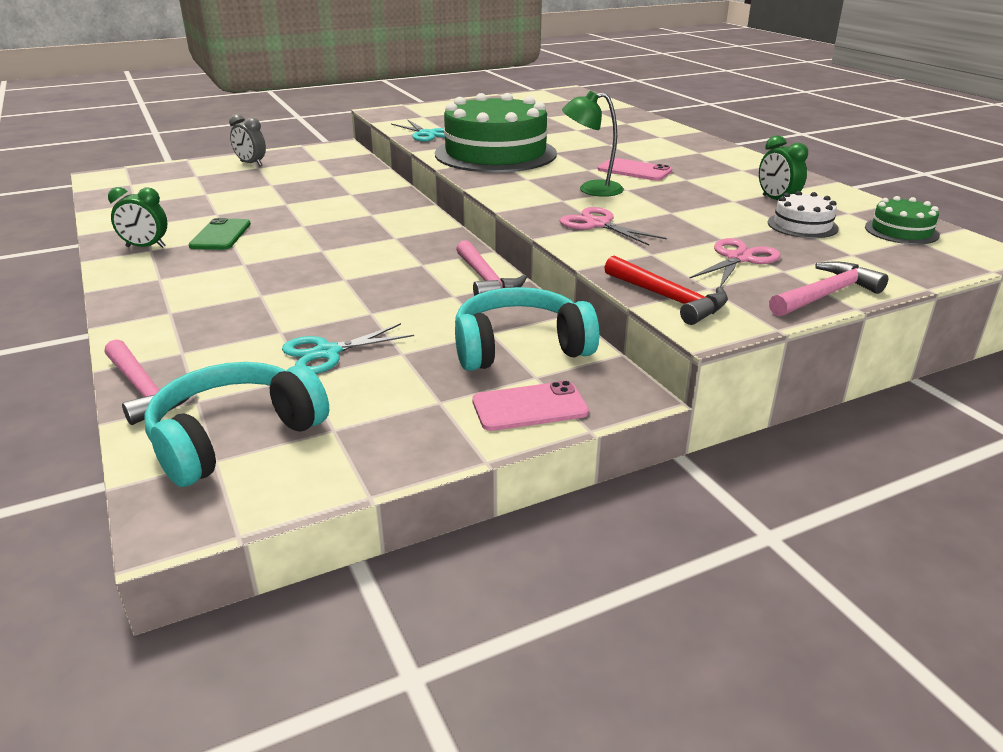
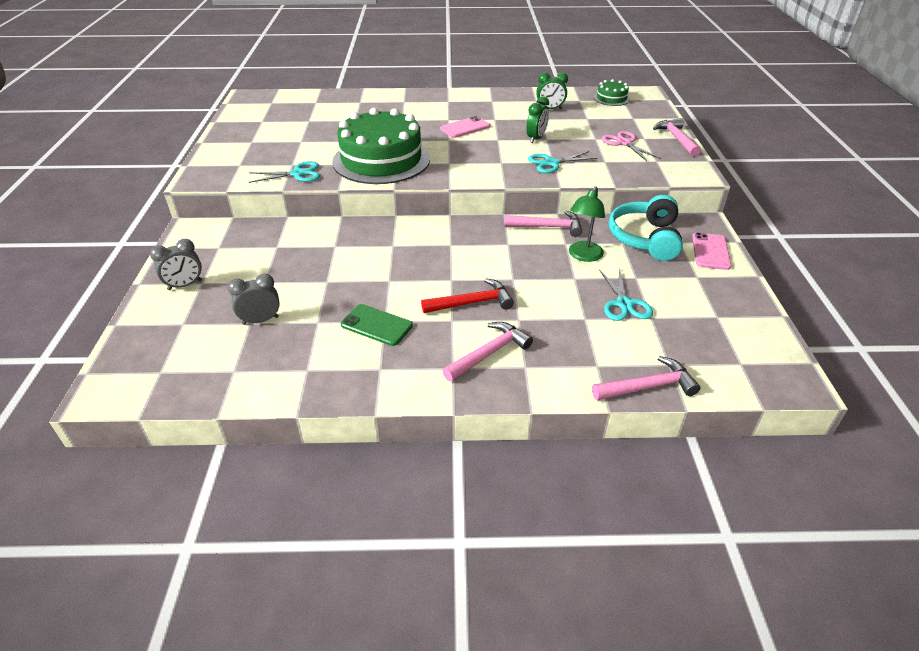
camera: 65 degrees left, 10 degrees up
(145, 247) = (371, 371): green clock -> green clock (536, 138)
(189, 291) = (489, 353): none -> pink hammer
(210, 195) = (260, 320): none -> grey clock
(234, 437) = (717, 353): turquoise headphones -> none
(591, 189) = (489, 149): green lamp -> green lamp (583, 256)
(598, 224) = (551, 163): pink scissors -> turquoise scissors
(668, 299) = (665, 174): red hammer -> red hammer (472, 303)
(802, 225) = (589, 115): white cake -> none

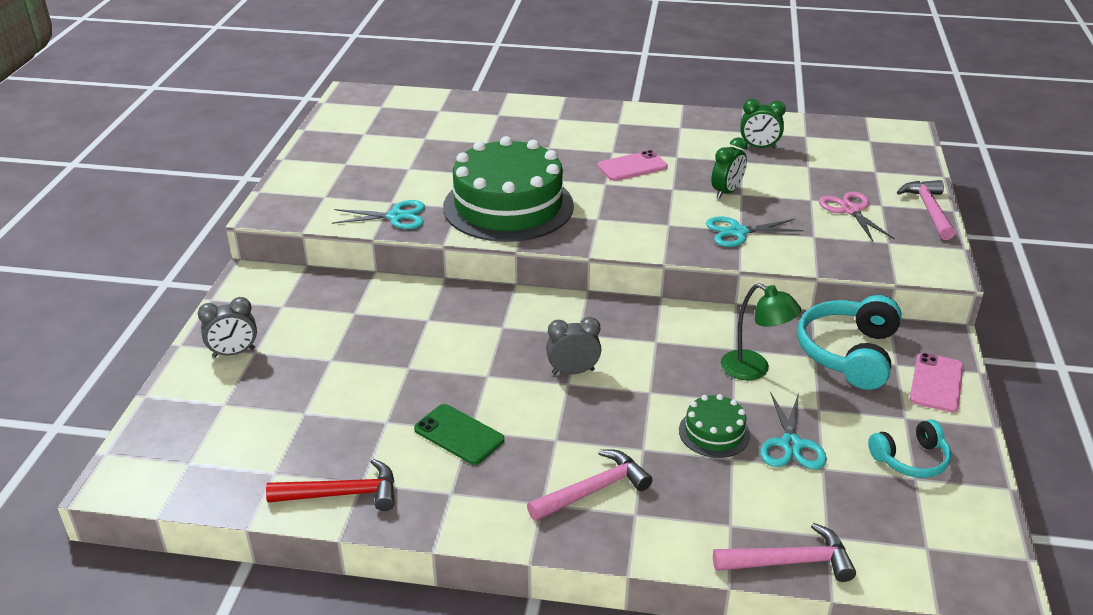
camera: 10 degrees right, 5 degrees down
(260, 320) = (317, 411): grey clock -> grey clock (573, 371)
(472, 303) = (588, 419): red hammer -> red hammer (342, 494)
(548, 227) = (717, 322): pink hammer -> none
(583, 256) = (754, 369): green lamp -> green lamp turned 90 degrees counterclockwise
(611, 98) = (853, 137): green cake -> green cake (714, 432)
(710, 304) = (910, 459): none -> turquoise headphones

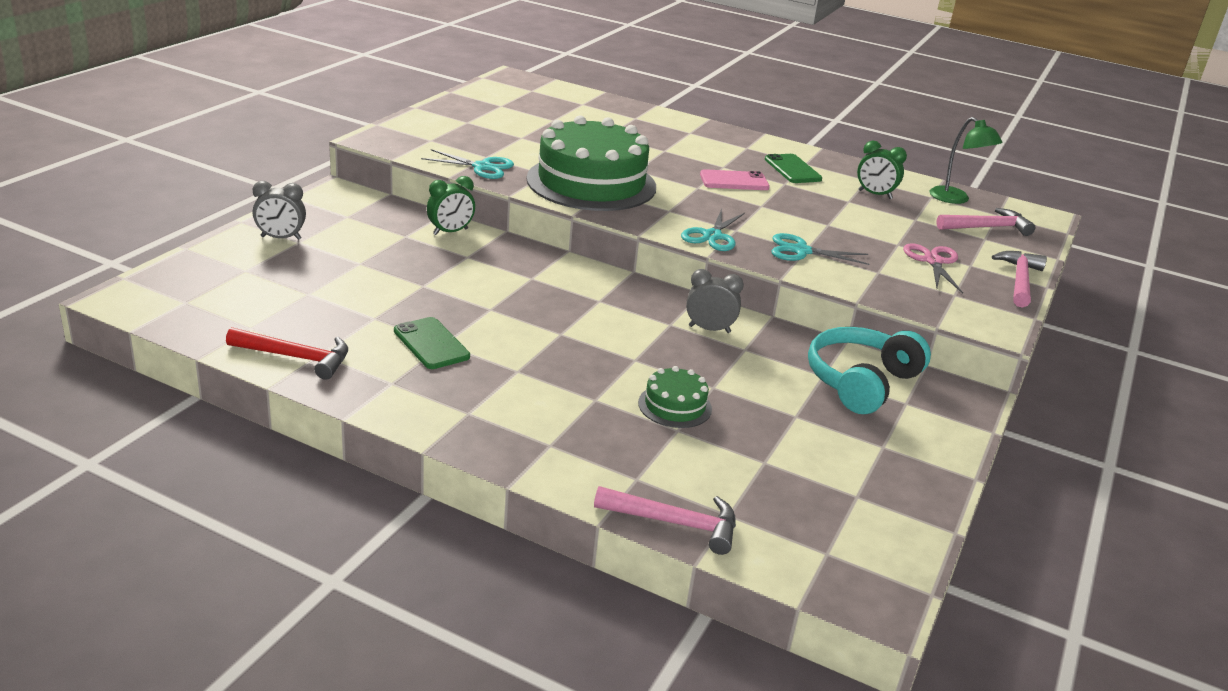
camera: 15 degrees right, 5 degrees down
(573, 371) = (572, 326): grey clock -> grey clock (709, 329)
(593, 490) = (524, 416): pink hammer -> pink hammer (987, 227)
(673, 138) = (792, 169): none -> green phone
(726, 192) = (814, 220): green clock -> green clock (450, 232)
(754, 369) = (752, 369): green lamp -> green lamp (955, 199)
(791, 445) = (745, 435): turquoise scissors -> turquoise scissors (712, 236)
(910, 459) = (863, 480): turquoise headphones -> none
(936, 383) = (938, 428): pink phone -> none

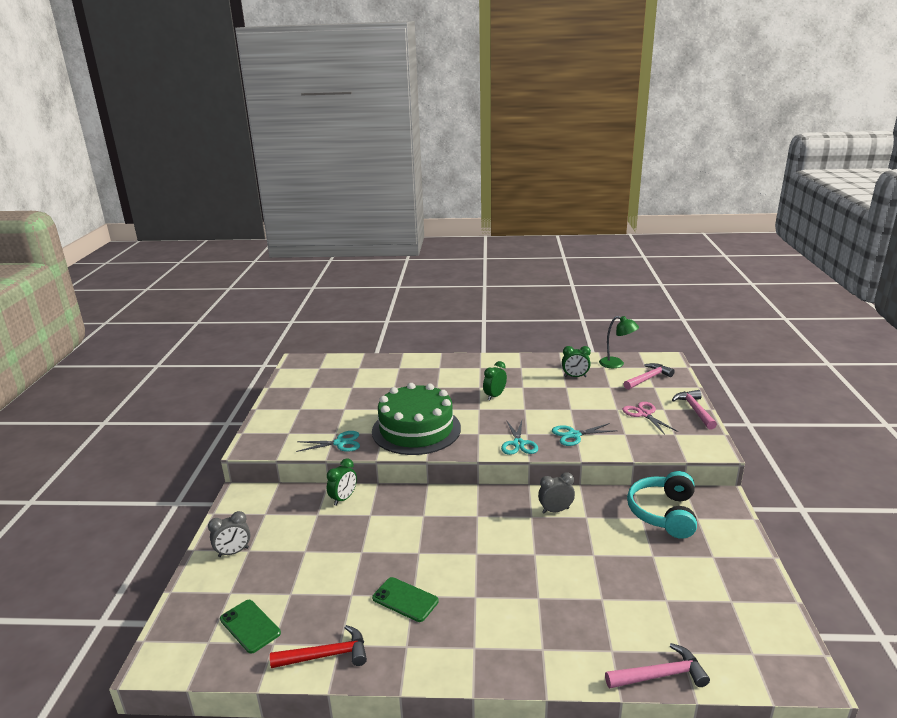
camera: 20 degrees left, 5 degrees down
(675, 406) = (585, 580): green cake -> none
(734, 181) = (494, 396): pink phone -> green clock
(792, 169) = (518, 374): green phone -> green phone (250, 626)

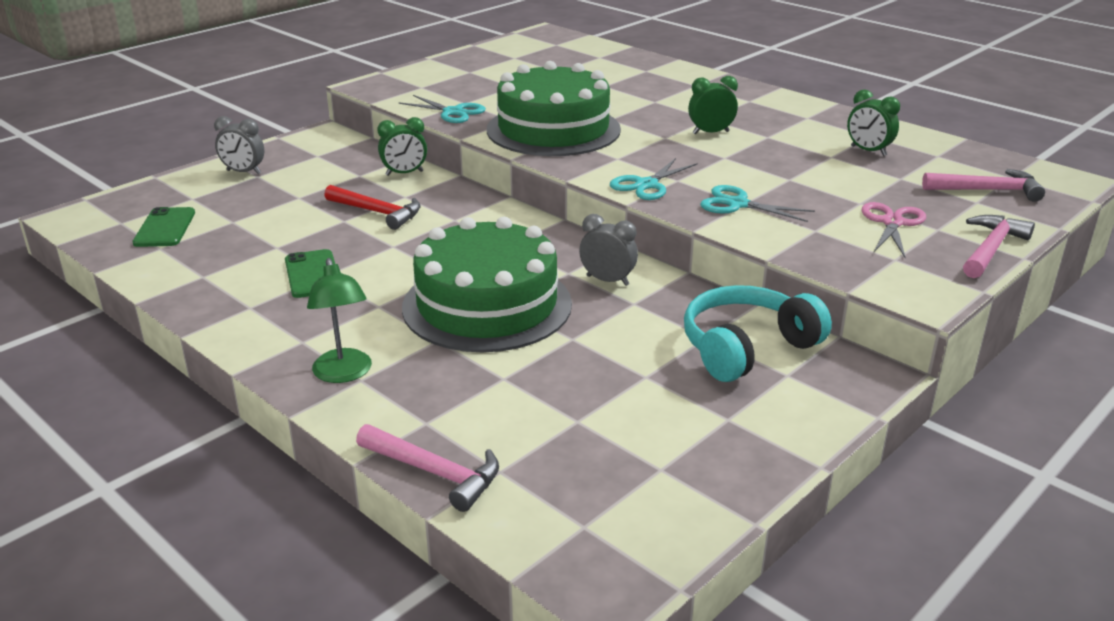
camera: 40 degrees right, 5 degrees up
(326, 655) = (180, 277): red hammer -> red hammer (377, 212)
(526, 560) = (487, 305): none -> green cake
(616, 364) = (967, 159): green lamp -> green lamp (344, 374)

